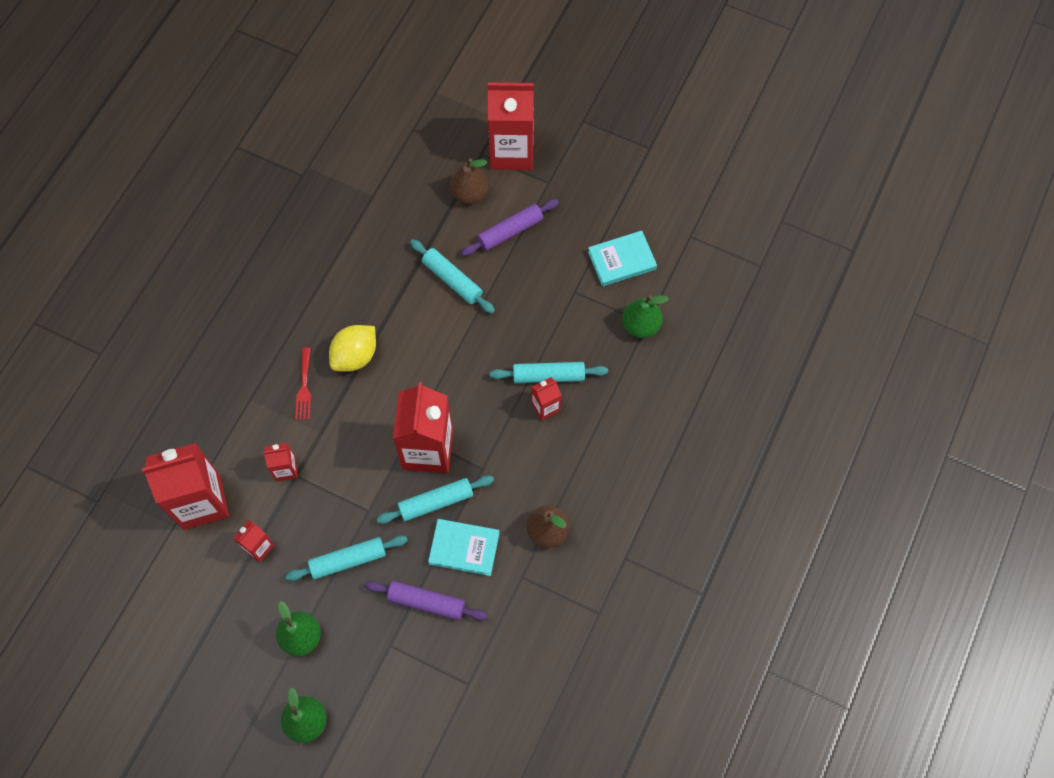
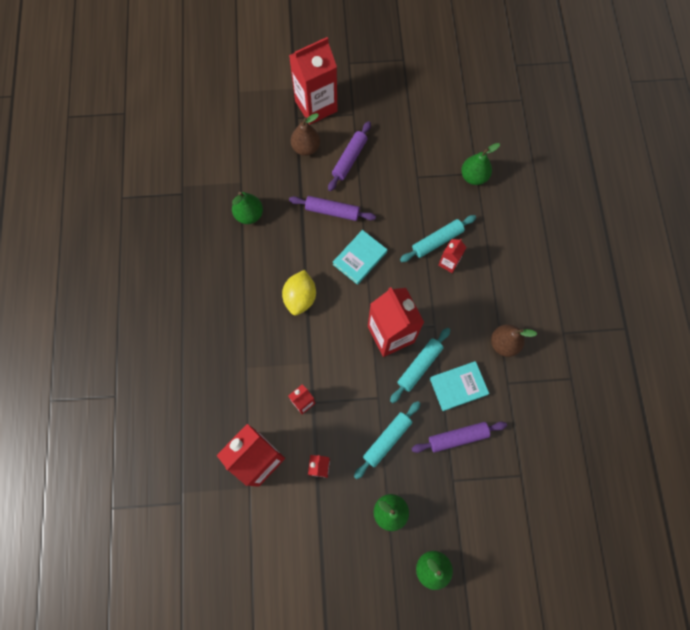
camera: 30 degrees left, 5 degrees up
(304, 387) = (279, 338): red fork -> none
(359, 236) = (249, 215): none -> green pear
(452, 280) = (332, 211): turquoise rolling pin -> purple rolling pin
(621, 260) = (434, 141): turquoise book -> turquoise book (360, 258)

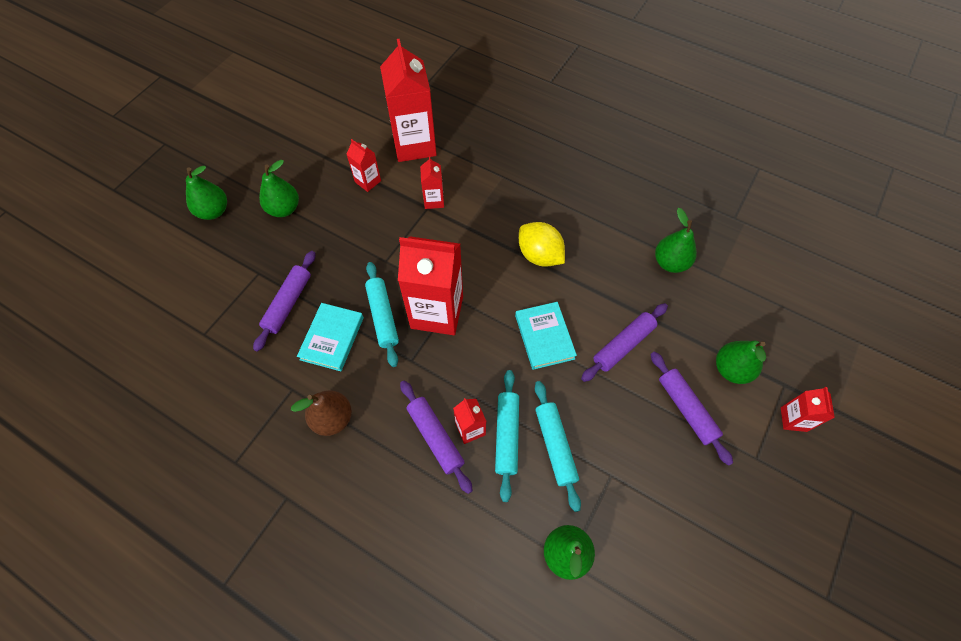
camera: 125 degrees right, 10 degrees down
(306, 148) = (731, 369): brown pear -> green pear
(316, 106) = (793, 419): red carton -> red carton, size x0.47
(387, 440) = (342, 244): turquoise rolling pin -> turquoise rolling pin (555, 446)
(468, 278) = (435, 437): none -> purple rolling pin

